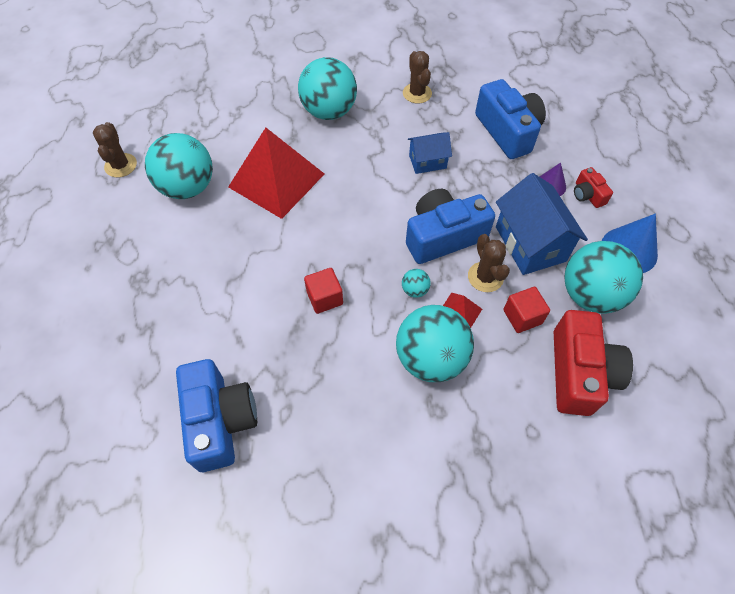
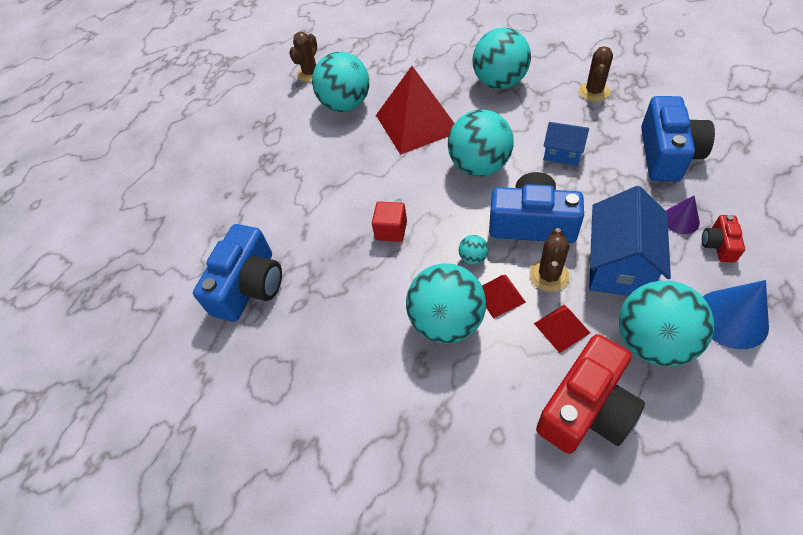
camera: 40 degrees right, 5 degrees down
(364, 201) = (479, 166): none -> turquoise ball
(522, 317) = (561, 328): red cube -> red pyramid

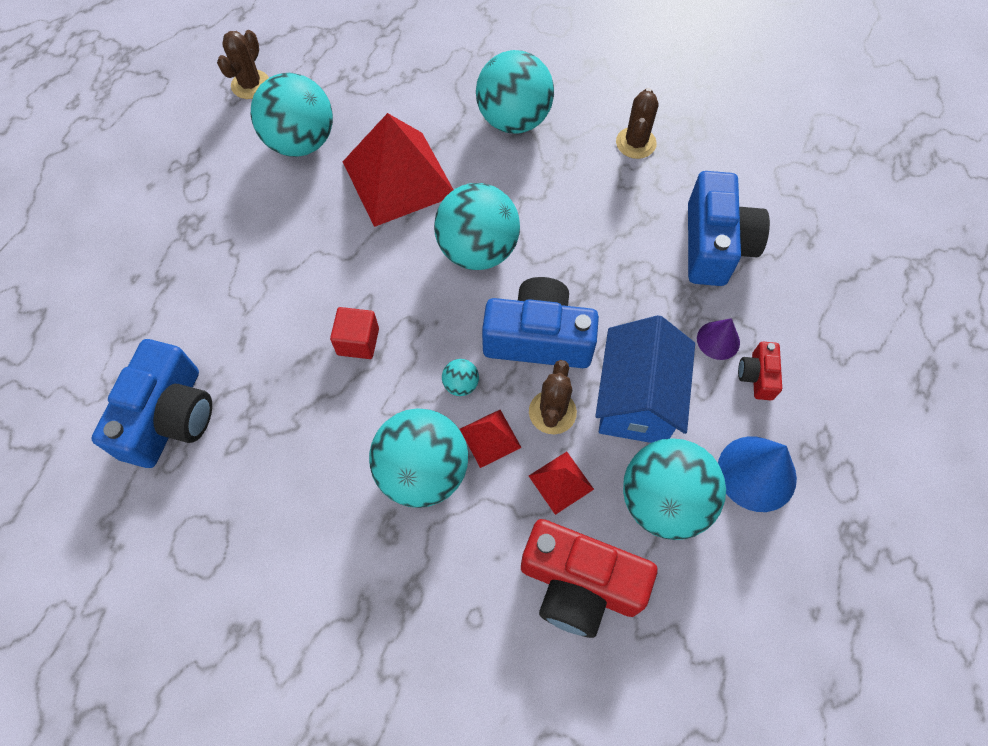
camera: 10 degrees left, 10 degrees up
(562, 154) = (586, 237): blue house -> none
(586, 408) = (579, 584): red camera -> red camera turned 75 degrees clockwise

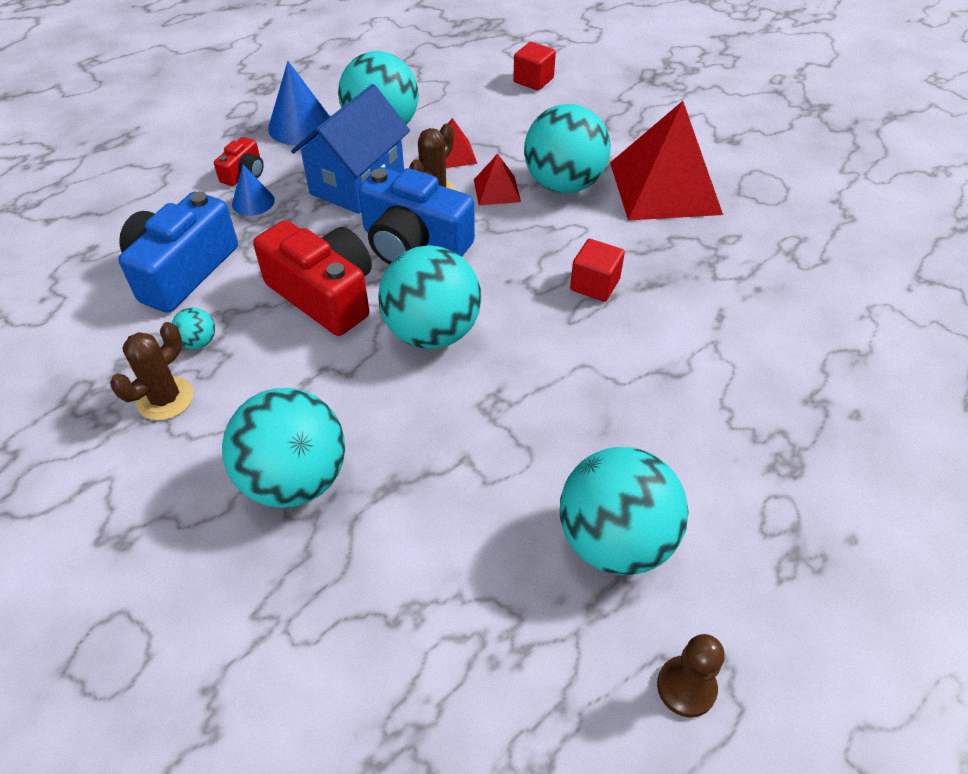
camera: 160 degrees left, 15 degrees down
(169, 417) = (796, 273): blue camera -> none
(250, 85) = (686, 687): brown cactus -> brown pawn
(399, 178) = (490, 443): red pyramid -> red pyramid (664, 187)
(461, 384) = (505, 229): turquoise ball -> turquoise ball (198, 342)
(525, 685) = (533, 80): none -> red cube
(579, 584) = (472, 108): red camera -> red camera (324, 294)
(718, 340) = (253, 202): purple cone -> blue cone

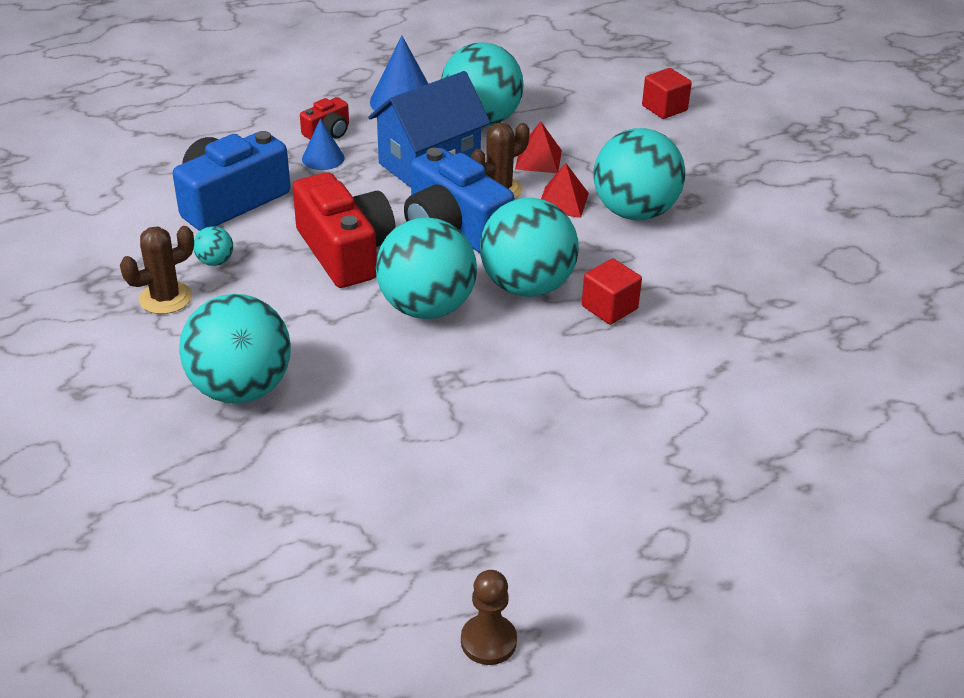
camera: 20 degrees right, 10 degrees down
(615, 541) = (494, 516): turquoise ball -> turquoise ball (527, 286)
(664, 187) = (740, 239): red pyramid -> none

